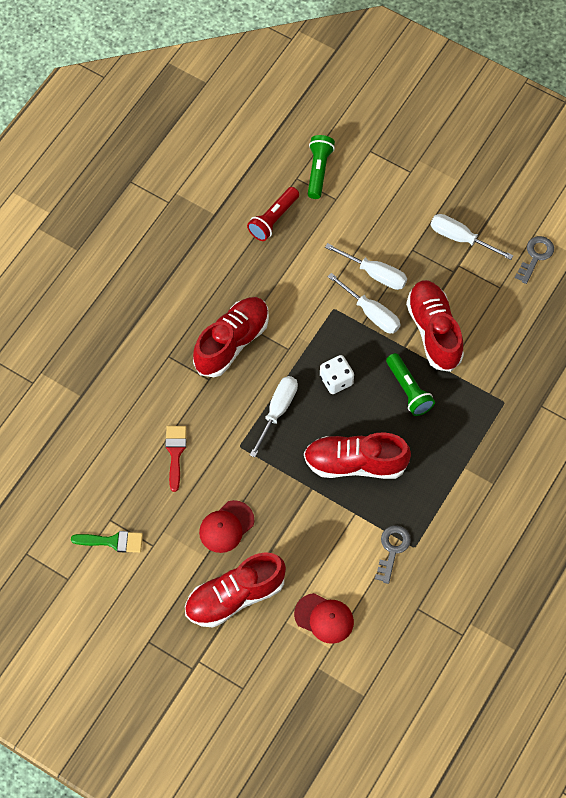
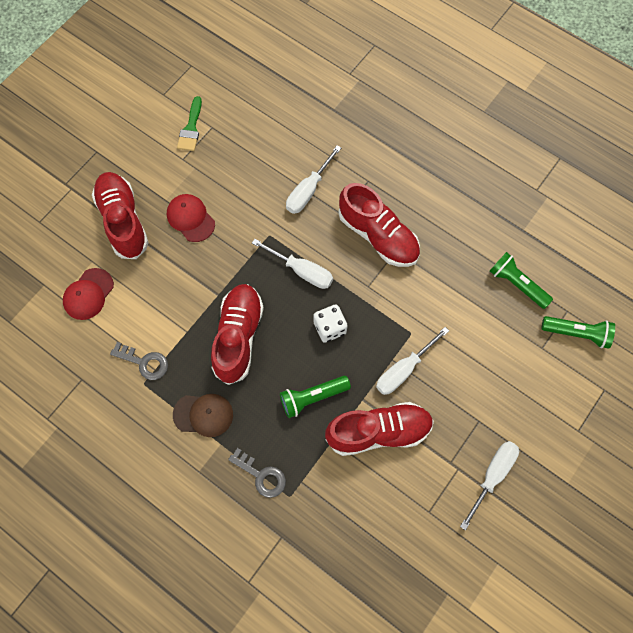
camera: 95 degrees right, 5 degrees up
(175, 453) = (268, 181): red brush -> none
(273, 219) = (517, 284): red flashlight -> green flashlight
(375, 274) = (449, 379): white screwdriver -> white screwdriver (308, 191)
(438, 486) = (203, 415): none -> brown cap
(535, 256) = (467, 560): grey key -> grey key (262, 476)

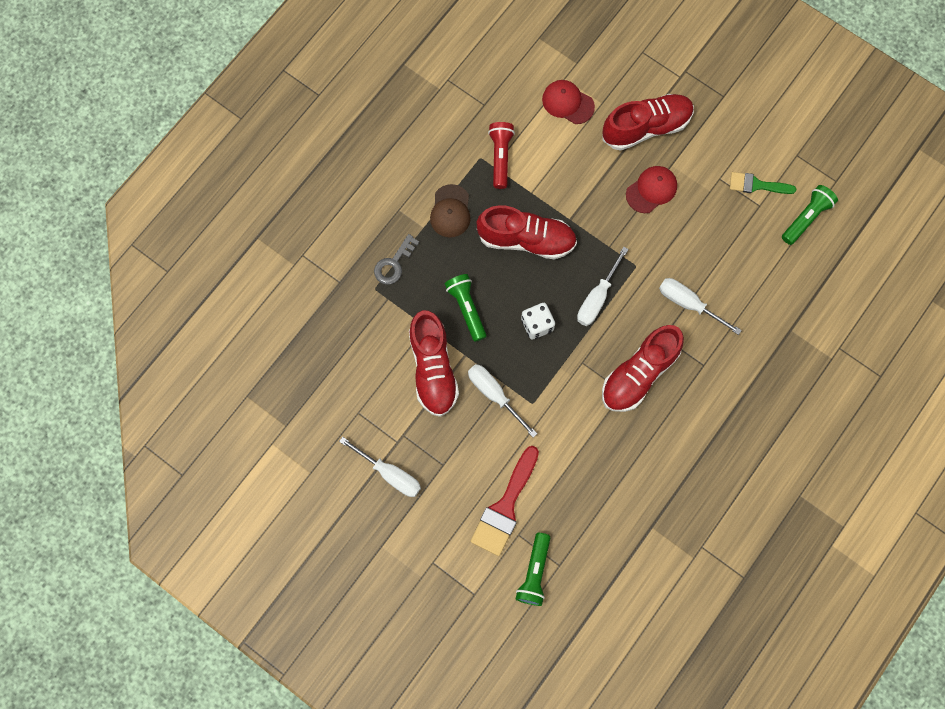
camera: 90 degrees right, 5 degrees up
(144, 362) = (500, 157): grey key -> red flashlight
(517, 284) = (588, 515): green flashlight -> green flashlight (806, 218)
(517, 360) = (505, 507): none -> red brush

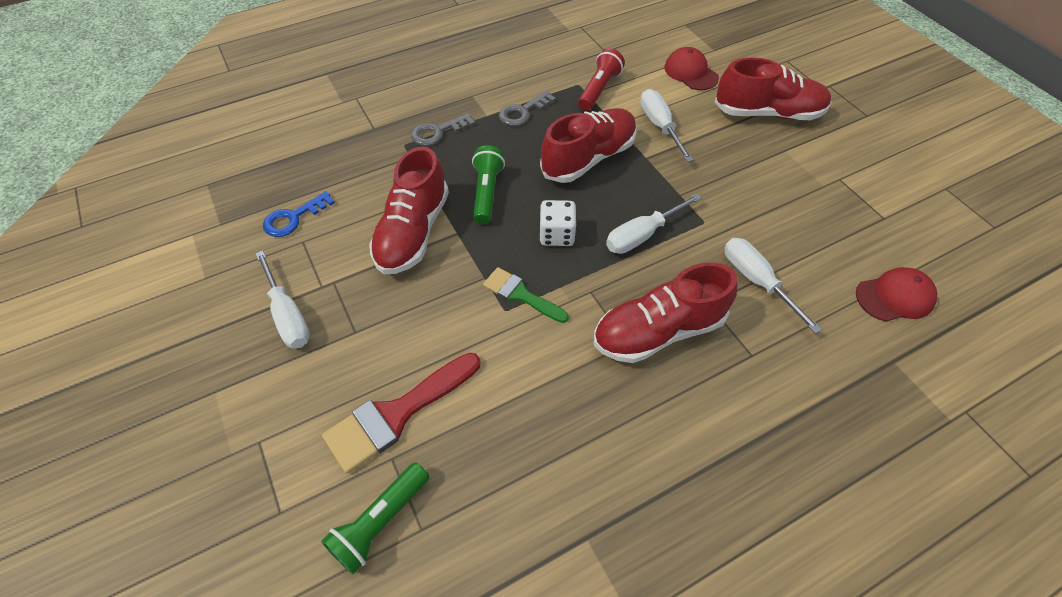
camera: 25 degrees right, 20 degrees down
(337, 396) = (293, 218): none -> blue key
(450, 211) = (522, 112): brown cap -> grey key
(494, 394) = (465, 282): white screwdriver -> white screwdriver (659, 126)
(526, 239) = (588, 158): red shoe -> red shoe turned 75 degrees counterclockwise
(651, 190) = (752, 163): red cap -> red cap (895, 297)
(756, 185) = (885, 198): green brush -> green brush (520, 294)
(806, 218) = (945, 249): green flashlight -> none

